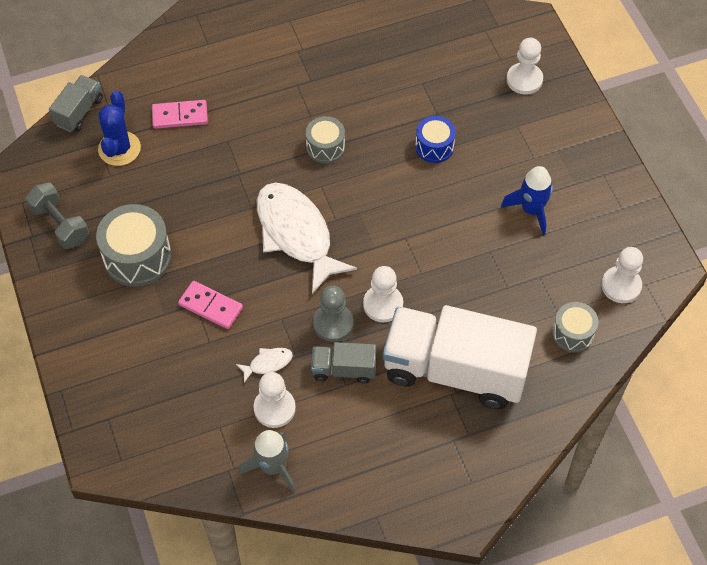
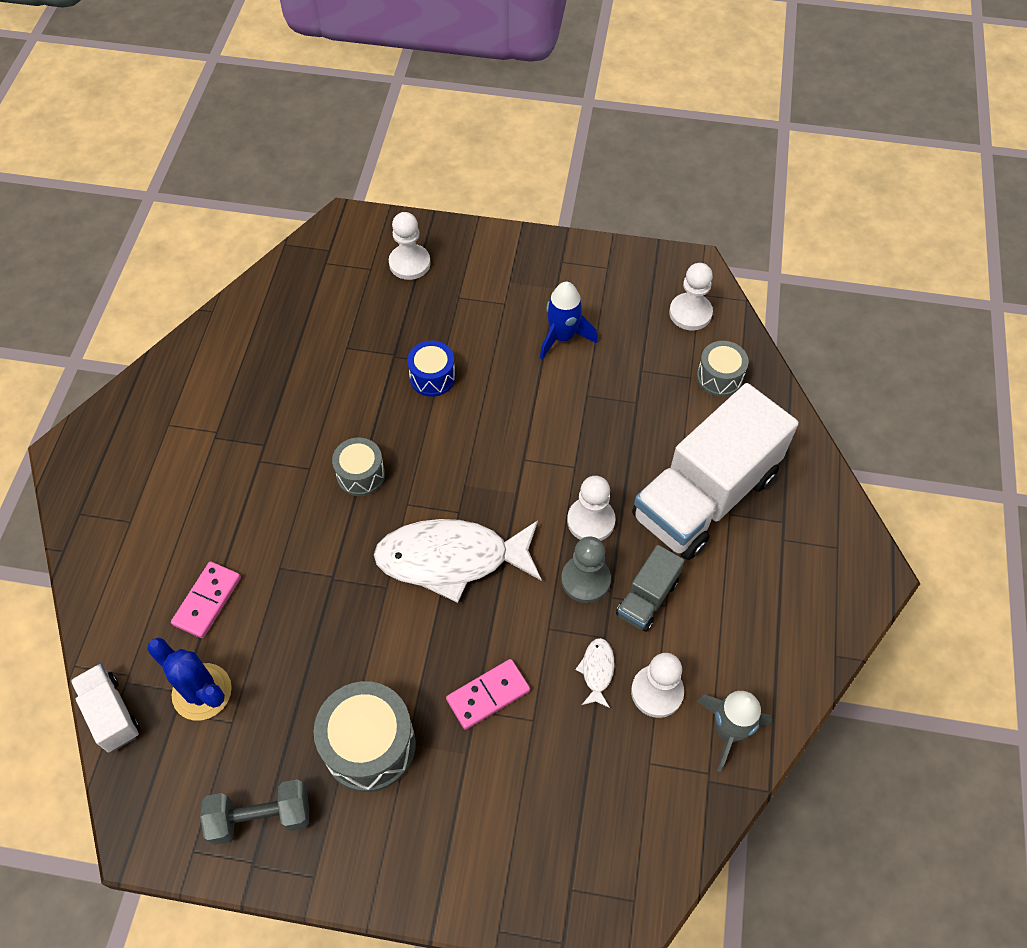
camera: 60 degrees left, 0 degrees up
(79, 112) = (111, 714): grey truck -> white truck

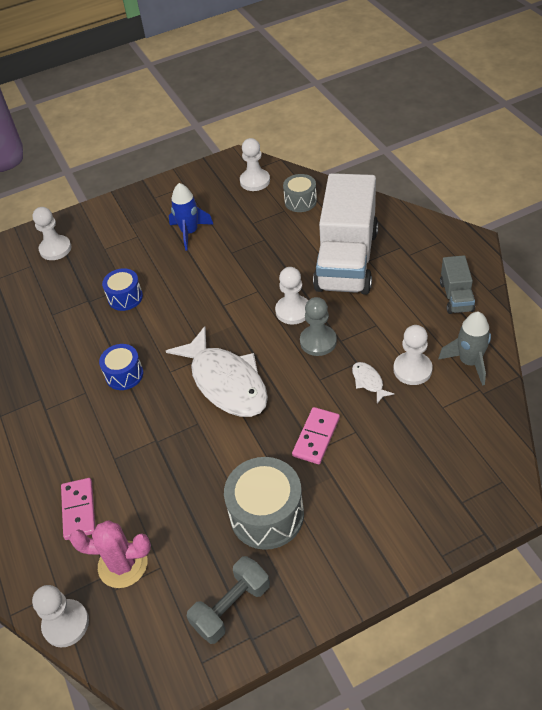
camera: 30 degrees left, 10 degrees down
(111, 714) = (66, 624): white truck -> white pawn
(202, 692) = (123, 564): blue cactus -> pink cactus
(361, 475) = (124, 374): grey drum -> blue drum
(451, 559) = (226, 382): white fish -> white fish turned 90 degrees counterclockwise
(647, 598) = (362, 328): grey truck -> grey truck (456, 296)

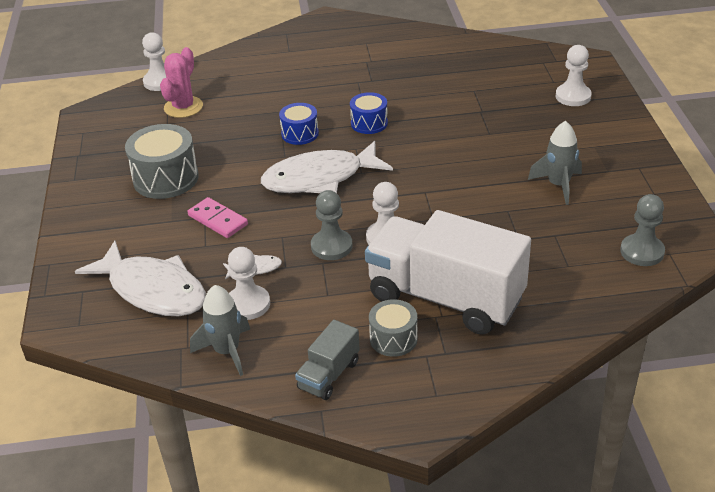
camera: 105 degrees right, 10 degrees down
(79, 510) = (245, 92): pink domino -> none
(125, 297) = (473, 132): blue drum -> blue drum (300, 134)
(190, 232) = (558, 185): blue rocket -> grey rocket
(231, 607) = (108, 150): grey dumbbell -> none
(255, 181) = (642, 252): white pawn -> grey pawn
(300, 201) = (581, 283): grey drum -> grey drum (393, 339)
(431, 444) = (153, 290): none -> white fish
(456, 296) = (329, 375): grey truck -> grey truck turned 75 degrees counterclockwise

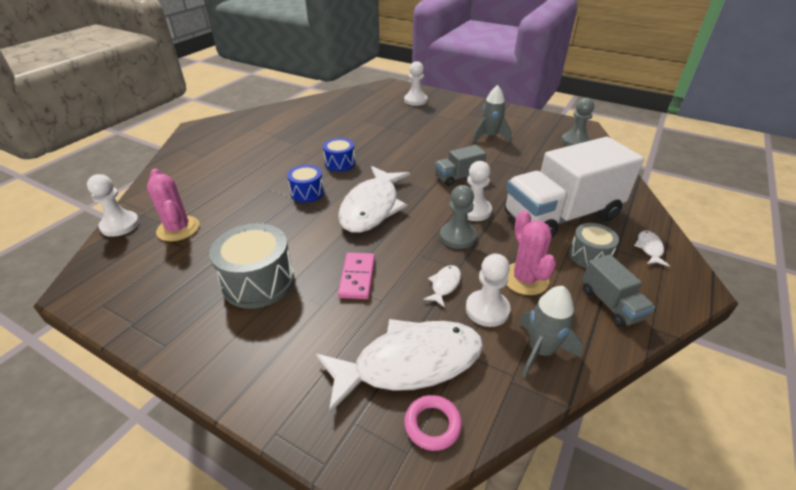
camera: 55 degrees left, 0 degrees up
(109, 325) = (432, 424): none -> pink ring
(218, 220) = (357, 277): pink domino -> pink domino turned 75 degrees counterclockwise
(311, 310) = (525, 279): none -> pink cactus
(437, 202) = (458, 177): none -> grey truck
(455, 378) = (649, 248): none -> white fish

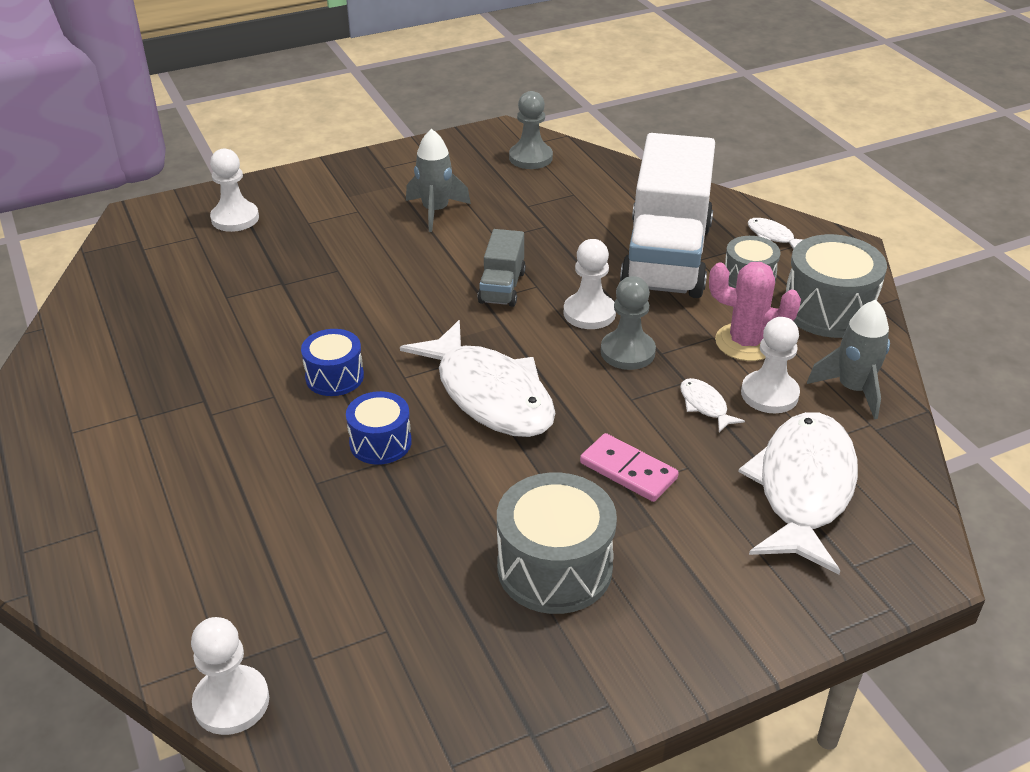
camera: 55 degrees left, 0 degrees up
(178, 229) = (326, 624): pink cactus -> none
(432, 424) = (892, 509): pink ring -> none
(611, 304) = (828, 310): grey truck -> grey drum

